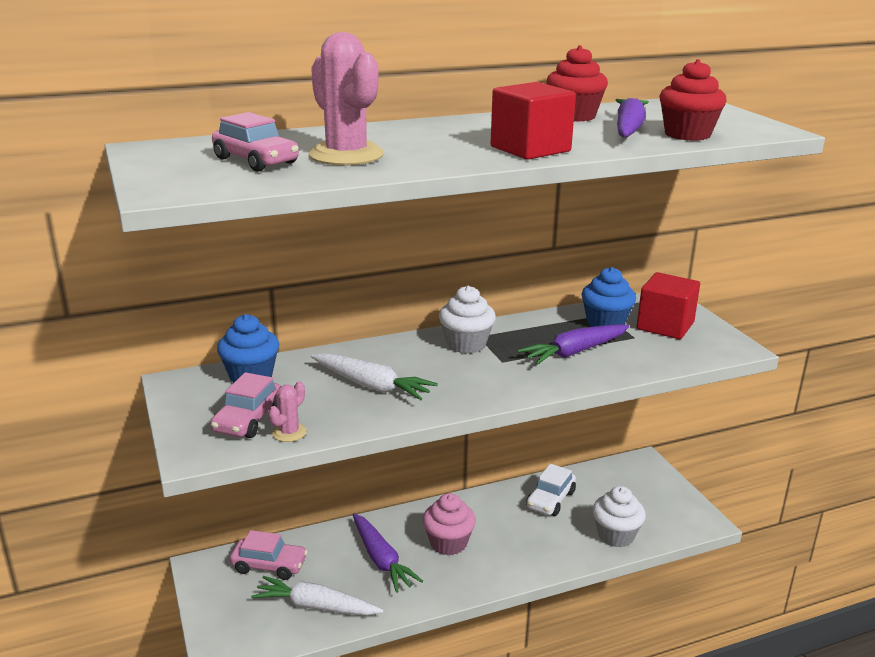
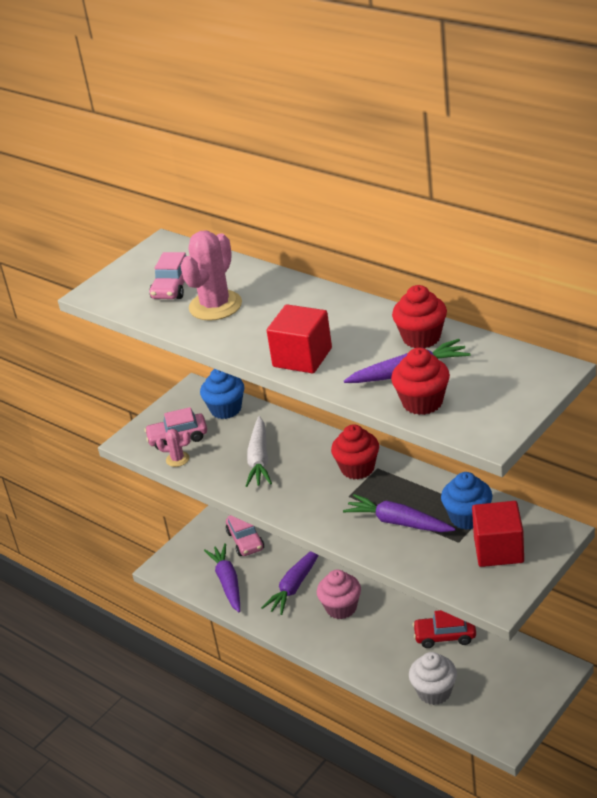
camera: 65 degrees right, 10 degrees up
(316, 606) = (227, 582): white carrot -> purple carrot
(466, 344) = (357, 468): white cupcake -> red cupcake
(550, 500) = (445, 636): white car -> red car

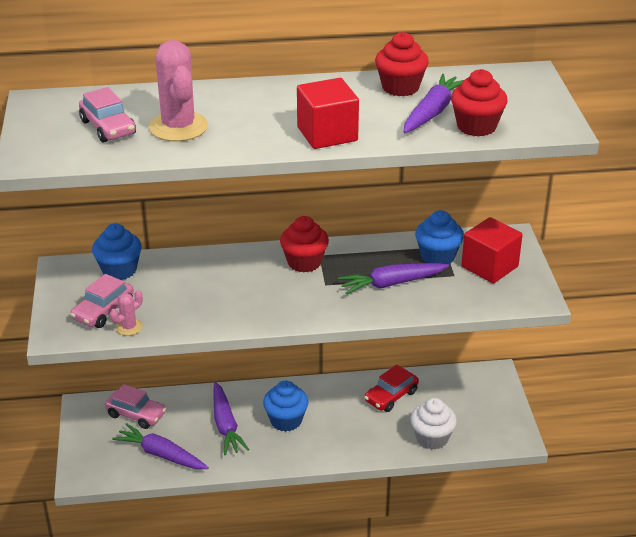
camera: 50 degrees left, 0 degrees up
(259, 459) = (208, 293): white carrot -> none
(341, 608) = (286, 420): pink cupcake -> blue cupcake

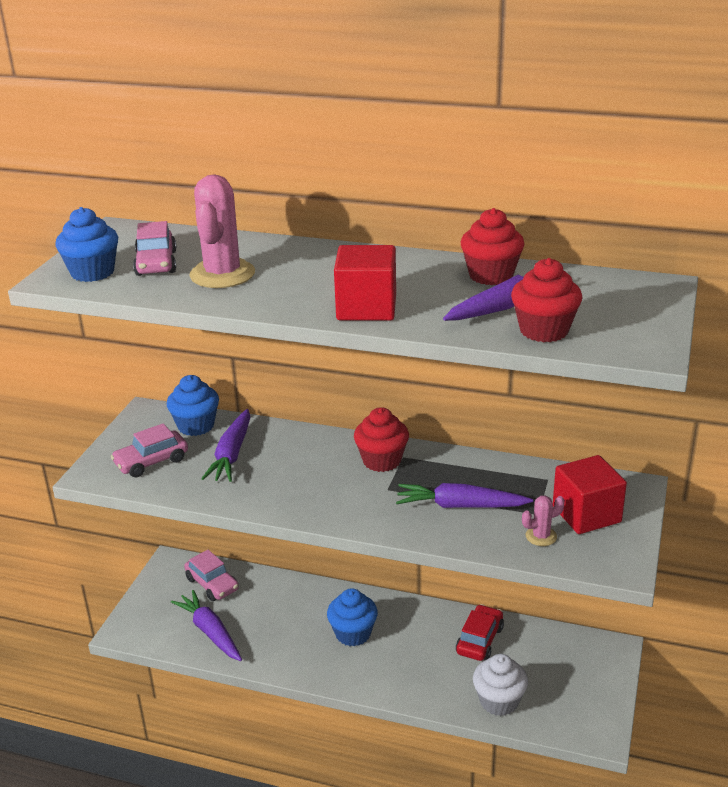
camera: 25 degrees right, 5 degrees down
(129, 327) = (162, 484): pink cactus -> pink cactus (541, 536)
(226, 425) = (290, 620): purple carrot -> purple carrot (232, 454)
(391, 396) = (479, 640): red car -> red car turned 135 degrees clockwise
(437, 256) = (532, 488): blue cupcake -> blue cupcake (92, 272)

